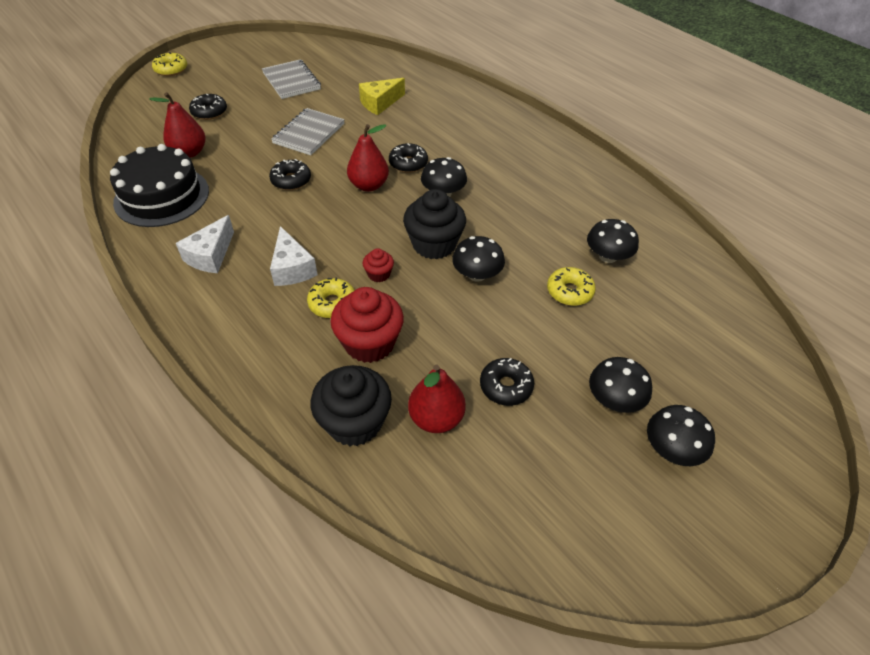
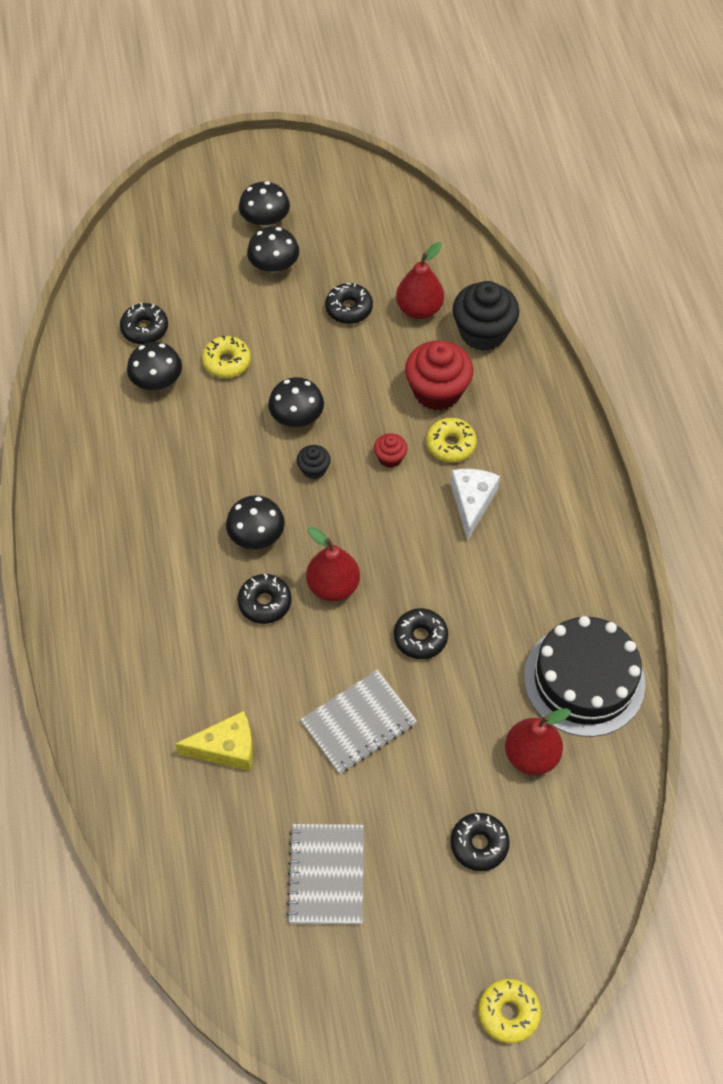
camera: 150 degrees left, 10 degrees up
(210, 255) = (550, 557): white cheese -> none
(434, 244) = (314, 469): black cupcake -> black cupcake, size x0.48
(660, 289) = (145, 329): none -> black donut

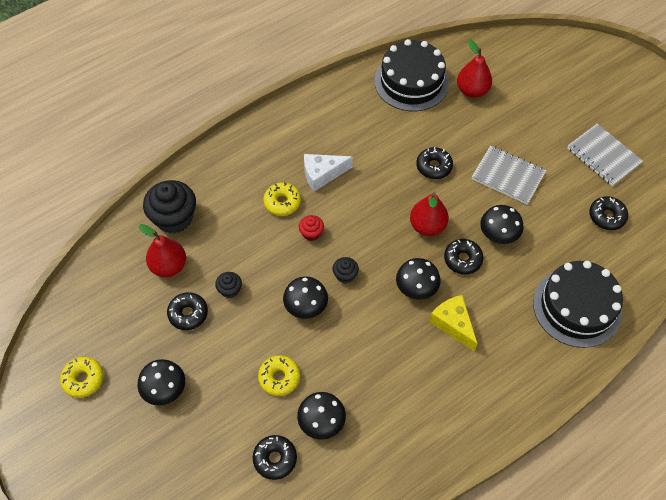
camera: 115 degrees left, 0 degrees up
(128, 698) = (577, 307): none -> black cake
(226, 748) = (569, 236): yellow cheese -> yellow cheese (453, 324)
(265, 219) = (115, 420): black mushroom -> black mushroom (498, 234)
(326, 875) = (603, 156): grey notebook -> grey notebook turned 75 degrees clockwise
(357, 354) = (230, 290): none -> black cupcake
(437, 391) = (240, 226): red cupcake -> none
(479, 844) = (537, 96): black donut -> black donut (606, 216)
(508, 1012) = (610, 57): yellow donut -> yellow donut (83, 379)

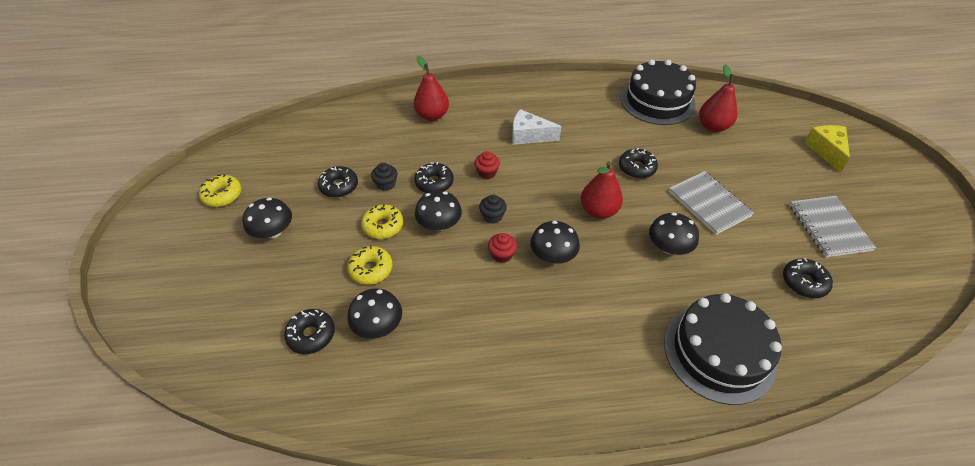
camera: 30 degrees right, 10 degrees down
(169, 266) = (353, 148): red pear -> red pear (432, 116)
(174, 218) = (385, 118): black cupcake -> none
(282, 202) = (479, 141): yellow donut -> yellow donut (383, 226)
(376, 308) = (502, 255): none -> red cupcake
(453, 324) = (568, 304): yellow cheese -> yellow cheese (826, 150)
(462, 259) = (616, 252): black donut -> black donut (434, 183)

